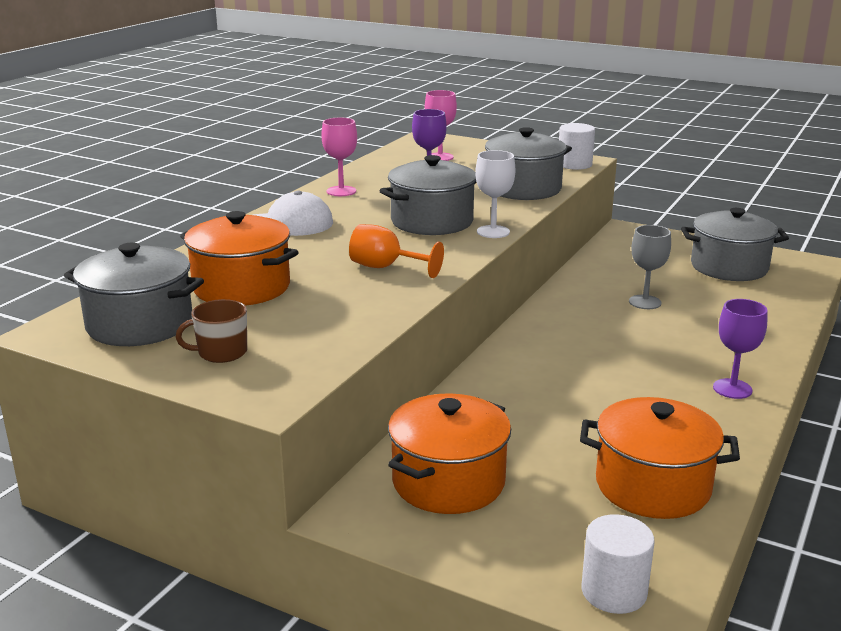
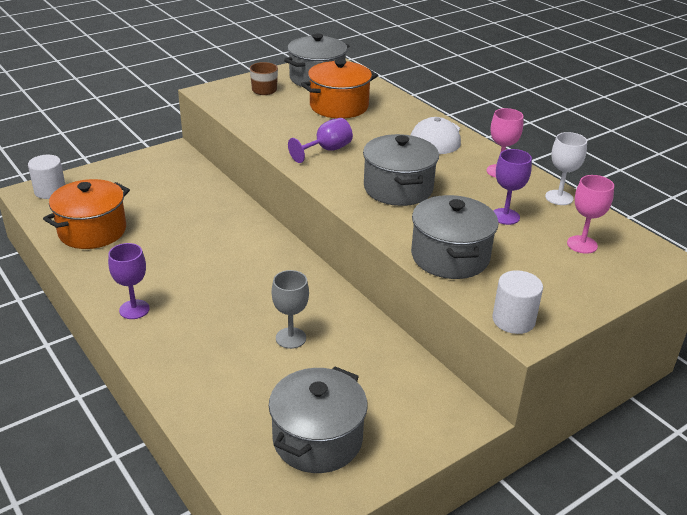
camera: 115 degrees right, 10 degrees up
(386, 268) = (326, 150): orange goblet -> purple goblet
(448, 482) = (167, 179): orange pot -> none
(493, 232) = (355, 206): white goblet -> white goblet (559, 197)

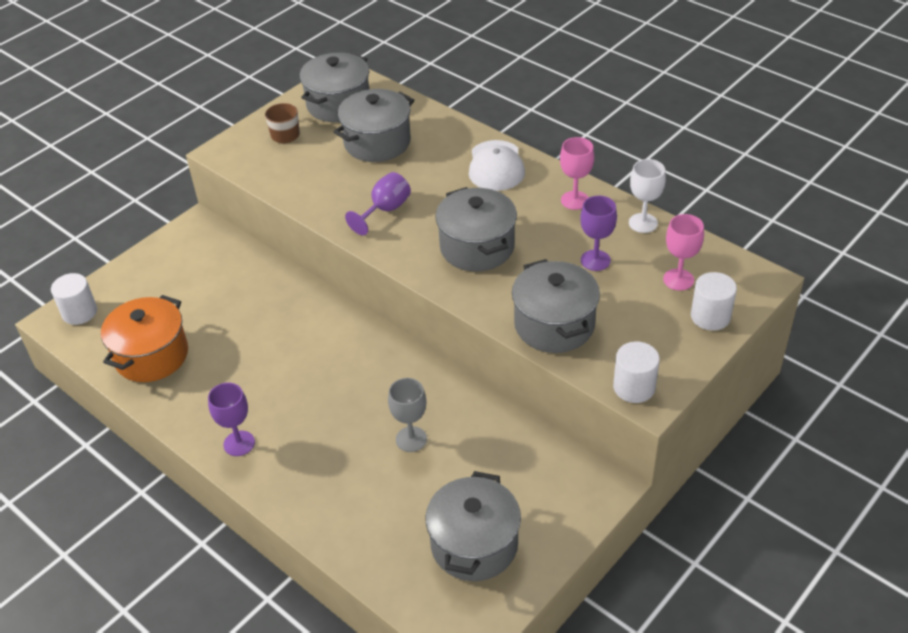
camera: 10 degrees left, 10 degrees up
(339, 106) = (377, 142): orange pot -> grey pot
(607, 278) = (710, 316): none -> white cylinder

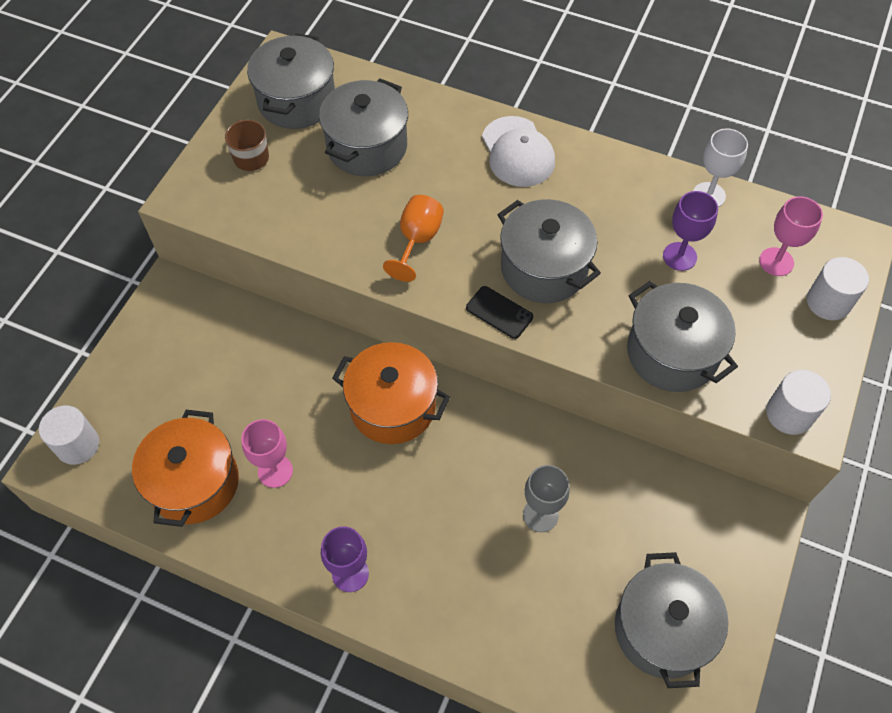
camera: 20 degrees left, 15 degrees up
(328, 338) = (392, 406): none -> orange pot
(385, 210) = (417, 240): purple goblet -> orange goblet
(425, 270) = (499, 312): none -> black phone
(574, 200) = (624, 181): pink goblet -> pink goblet (275, 471)

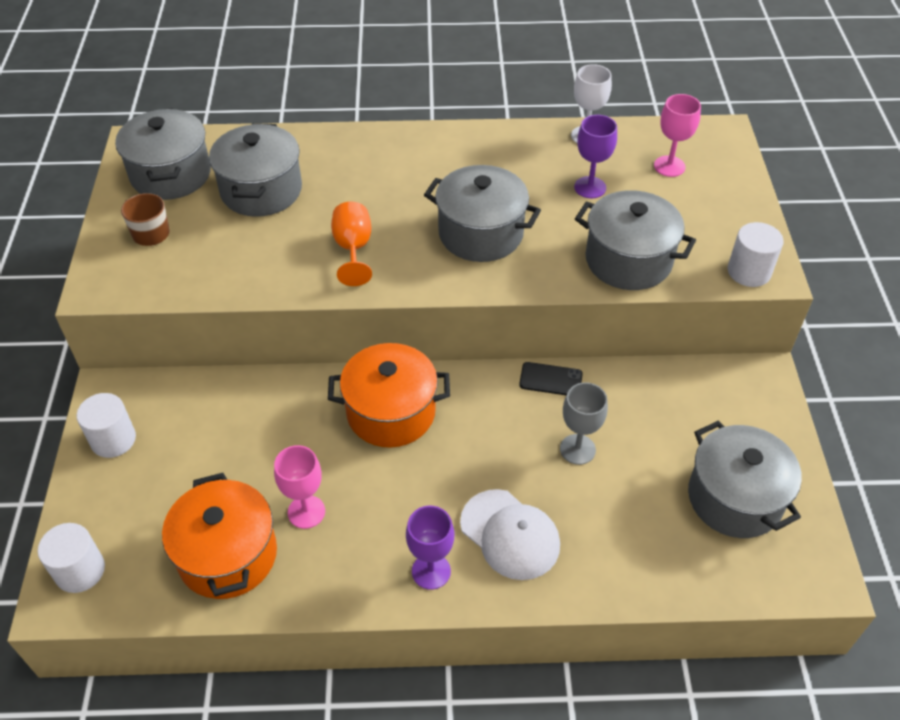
camera: 25 degrees left, 10 degrees down
(499, 312) = (462, 280): black phone -> black phone (550, 379)
(517, 152) = (404, 153): white cap -> white cap (510, 534)
(828, 302) = (727, 181): white cylinder -> white cylinder (113, 439)

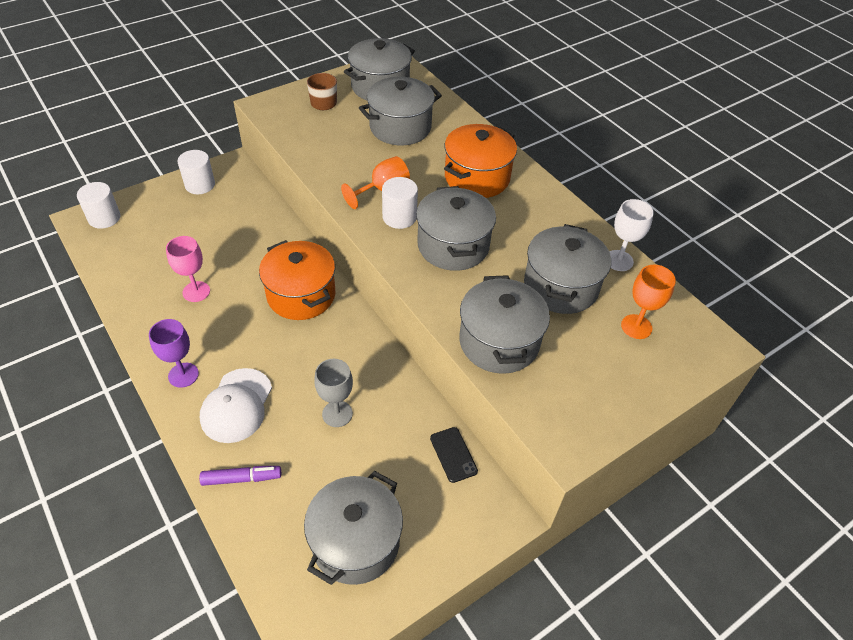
camera: 55 degrees right, 0 degrees up
(228, 555) = (145, 272): orange pot -> orange pot (477, 177)
(550, 379) = (392, 369): black phone -> black phone (453, 454)
(590, 187) = (560, 286): purple goblet -> grey pot
(609, 566) = (241, 478): none -> purple marker
(669, 166) = (636, 326): pink goblet -> orange goblet
(749, 271) = (556, 430): white cylinder -> white cylinder (399, 217)

